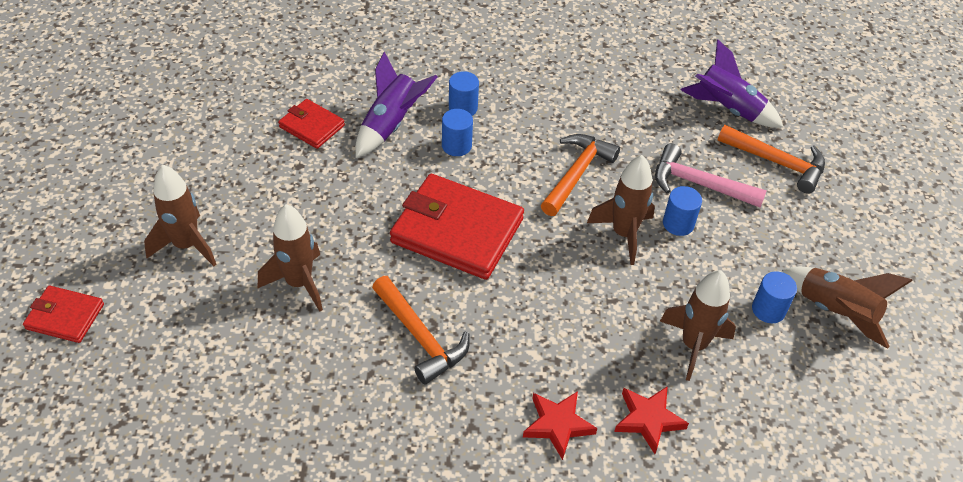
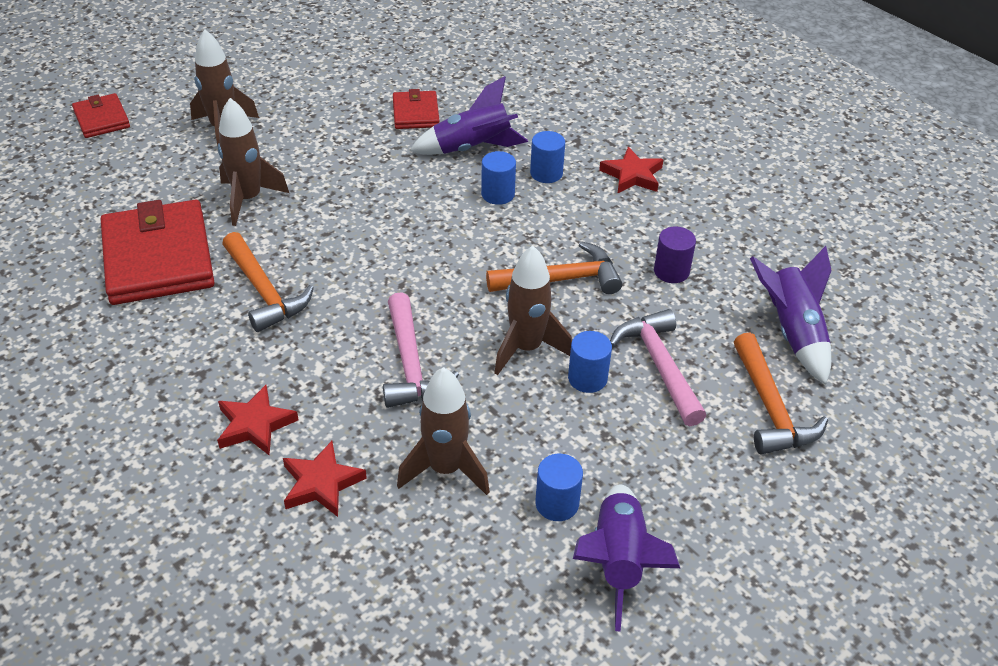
camera: 50 degrees right, 5 degrees down
(420, 337) = (264, 292): orange hammer -> orange hammer turned 45 degrees counterclockwise
(457, 230) = (402, 247): red wallet -> red wallet (158, 258)
(513, 71) = (632, 175): none -> red star
(580, 302) = (410, 364): none -> pink hammer
(623, 120) = (671, 271): none -> purple cylinder
(835, 312) = (618, 561): brown rocket -> purple rocket

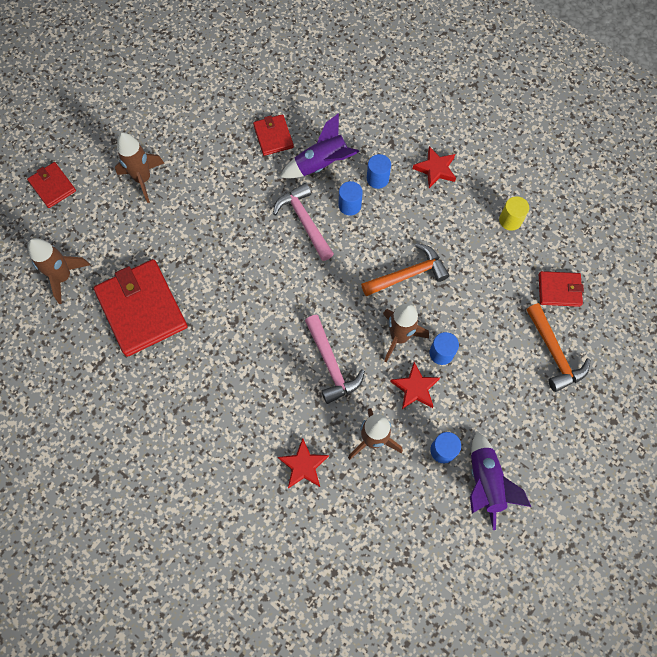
camera: 10 degrees left, 25 degrees up
(248, 199) = (183, 244): brown rocket -> brown rocket (63, 277)
(255, 425) = (250, 431): red star -> red star (415, 388)
(264, 292) = (221, 324): orange hammer -> none
(659, 365) = (483, 333): pink hammer -> pink hammer (304, 221)
(671, 271) = (476, 253): purple cylinder -> none
(730, 243) = (510, 220): none -> yellow cylinder
(792, 333) = (559, 290): purple rocket -> red wallet

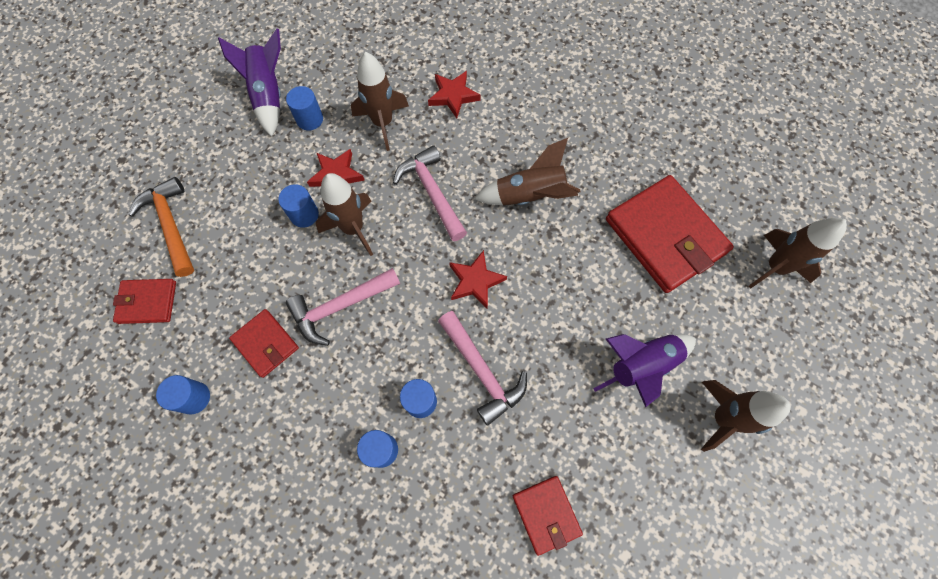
camera: 175 degrees right, 0 degrees up
(52, 186) = (845, 395): red wallet -> red wallet (265, 344)
(246, 354) = (530, 196): none -> brown rocket
(322, 164) = (466, 468): purple rocket -> purple rocket (641, 366)
(408, 274) = (340, 307): orange hammer -> pink hammer
(435, 169) = (294, 475): red star -> red star (475, 281)
(510, 220) = (194, 398): yellow cylinder -> blue cylinder

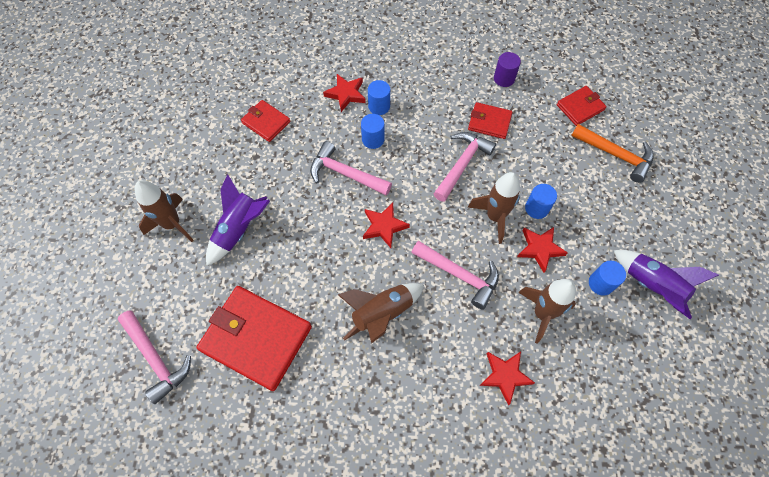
camera: 150 degrees right, 5 degrees down
(194, 398) = (504, 78): blue cylinder -> purple cylinder
(412, 499) = (346, 94): none -> red star
(775, 267) = (156, 359): brown rocket -> pink hammer

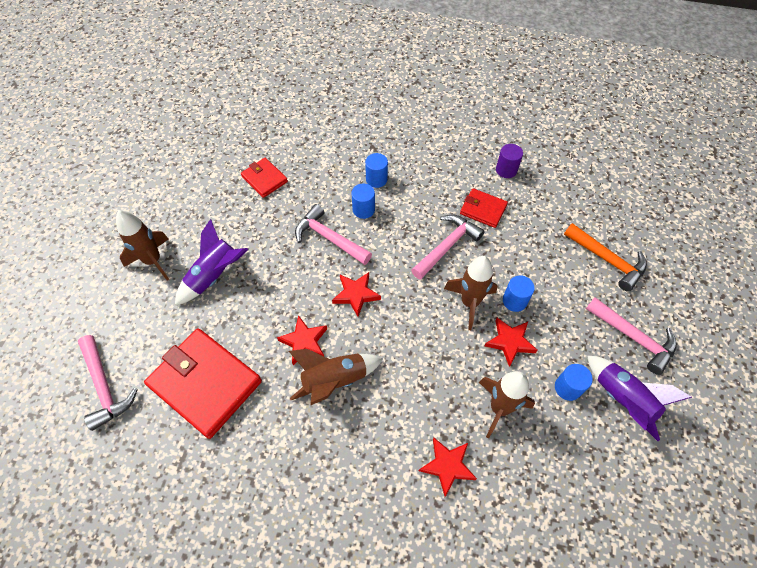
camera: 10 degrees right, 5 degrees down
(346, 94) = (347, 163): red star -> red star (304, 342)
(459, 275) = (421, 355): pink hammer -> pink hammer (633, 338)
(580, 107) = (579, 208): red wallet -> none

